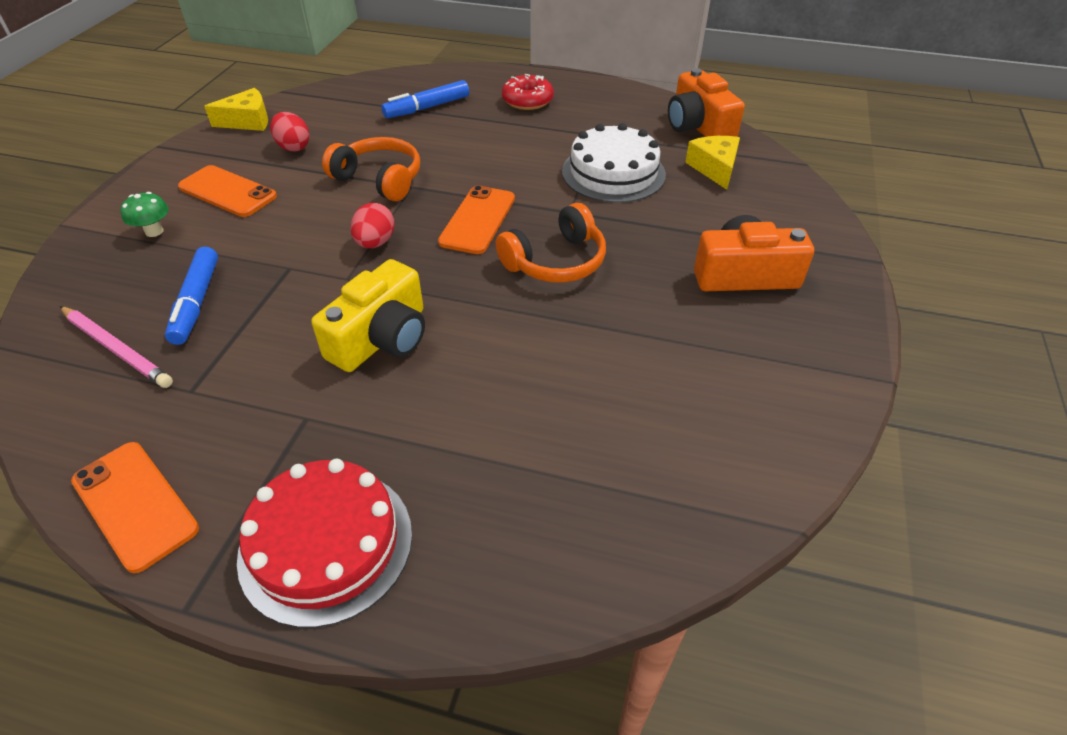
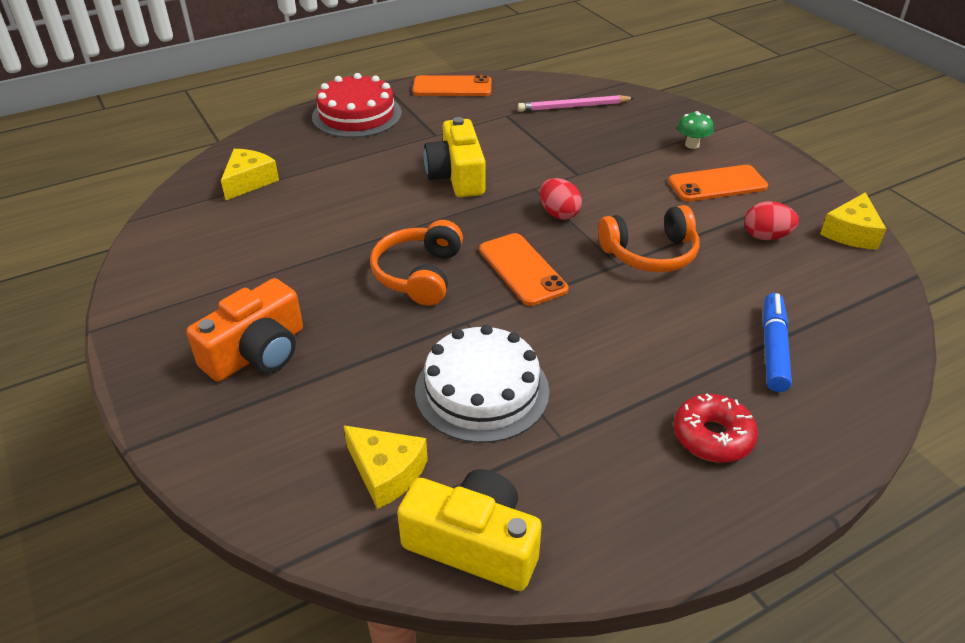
camera: 135 degrees right, 5 degrees down
(196, 302) = (584, 136): blue marker -> none
(599, 498) = (249, 181): none -> yellow cheese
(698, 126) = (473, 544): orange camera -> yellow camera

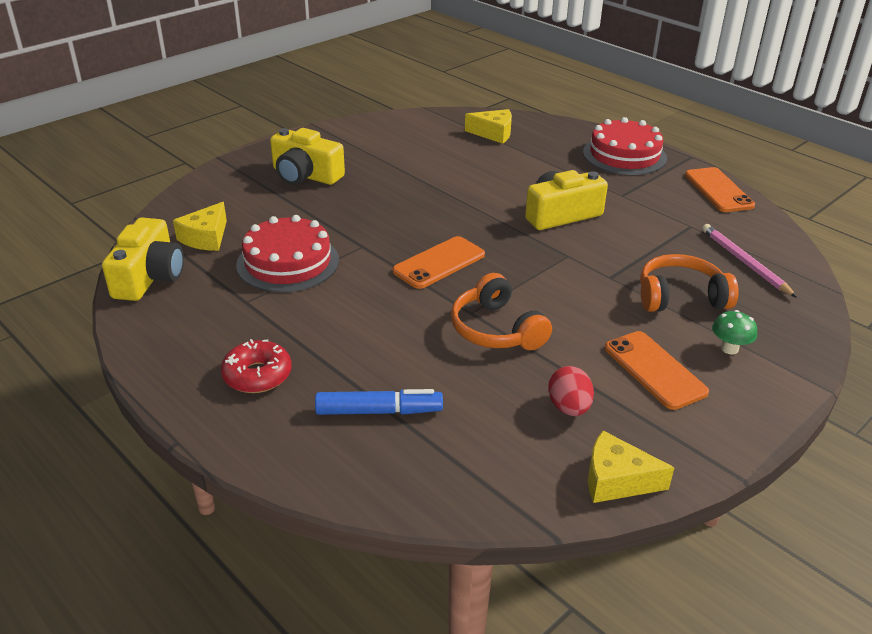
camera: 75 degrees right, 5 degrees down
(257, 352) = (305, 175): orange camera -> yellow camera
(419, 274) = (411, 218): orange headphones -> orange headphones (680, 297)
(482, 390) = (288, 262): white cake -> red cake
(559, 214) = (533, 273): red egg -> none

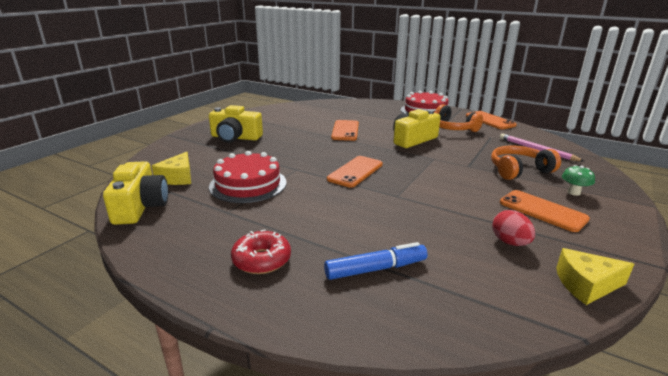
camera: 15 degrees left, 10 degrees down
(469, 182) = (345, 131): none -> orange phone
(493, 133) = (343, 108): yellow cheese -> none
(496, 330) = (422, 203): orange headphones -> orange headphones (452, 128)

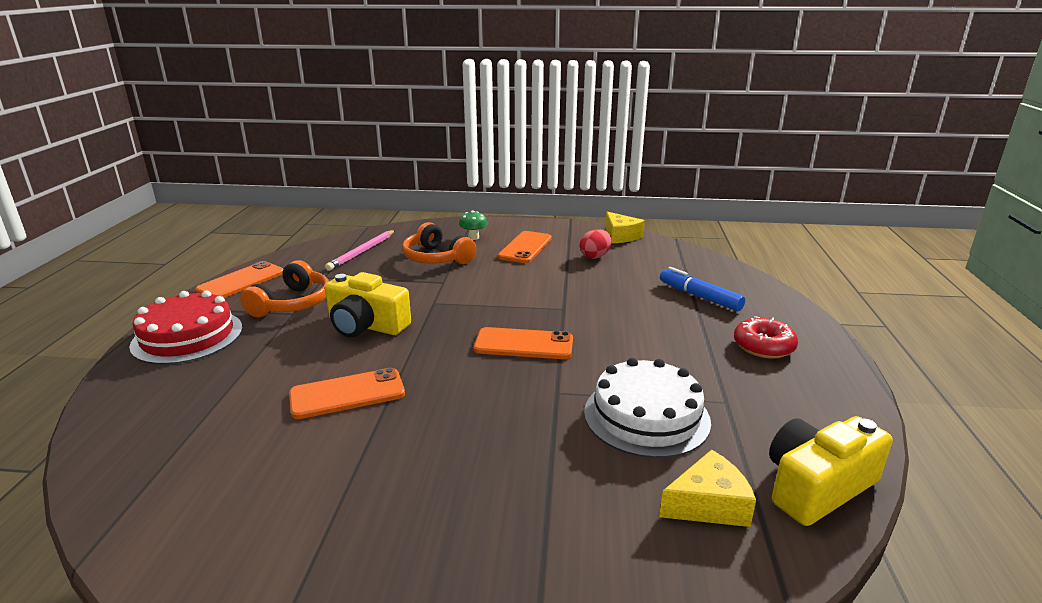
camera: 115 degrees left, 0 degrees up
(235, 137) = (469, 532): yellow camera -> none
(248, 184) = (646, 416): red cake -> white cake

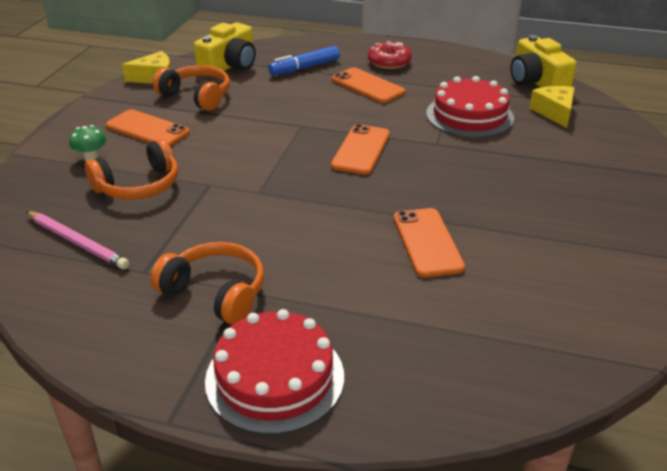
camera: 80 degrees left, 10 degrees up
(241, 281) = (114, 351): orange phone -> orange phone (367, 86)
(366, 325) = (295, 234): yellow camera -> yellow camera (230, 65)
(595, 256) = (197, 96): red egg -> orange headphones
(646, 416) = (469, 115): white cake -> red cake

